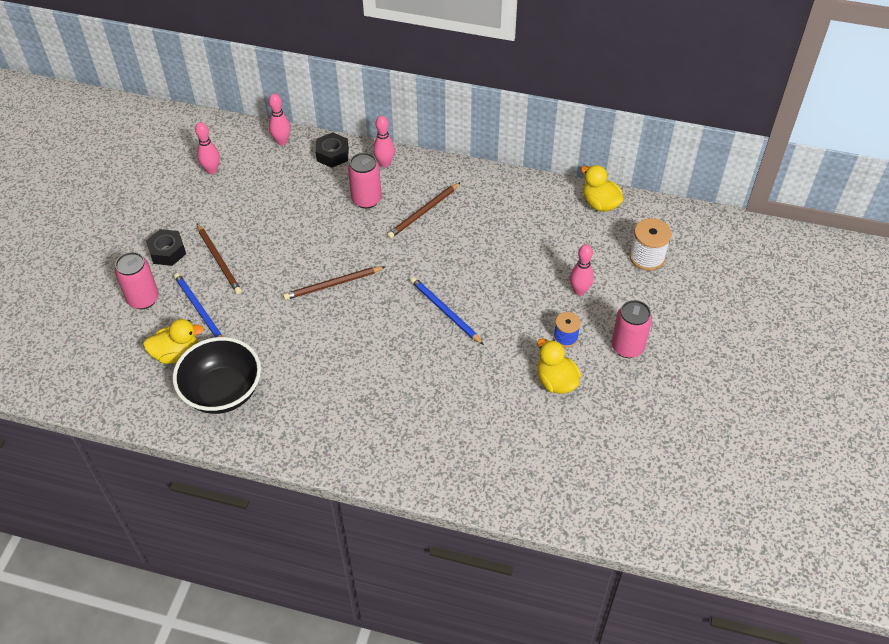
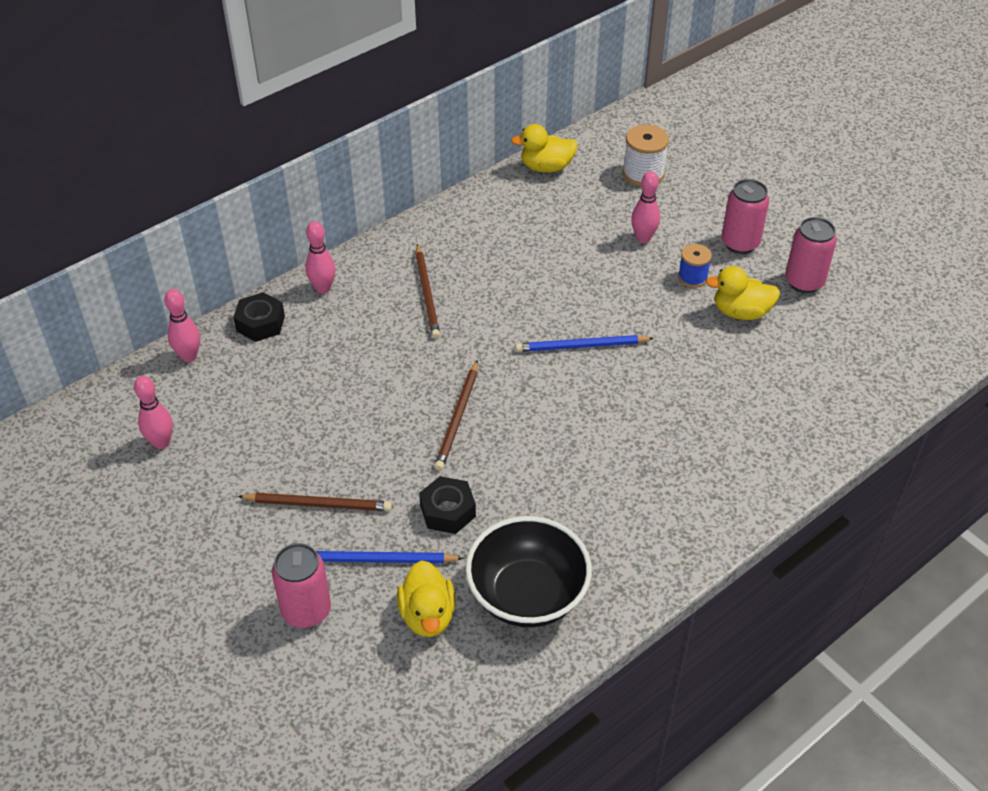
camera: 55 degrees left, 5 degrees down
(167, 252) = (252, 550): black nut -> black nut (448, 511)
(176, 353) = (427, 615): yellow duck -> yellow duck turned 150 degrees clockwise
(366, 199) = (360, 329): pink can -> pink can (804, 282)

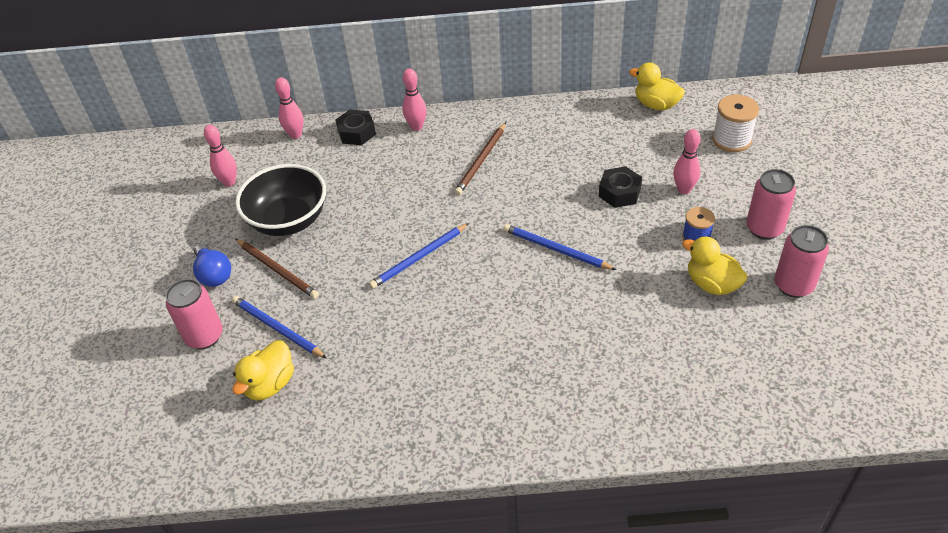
camera: 40 degrees right, 0 degrees up
(248, 545) = (214, 274): none -> blue light bulb
(448, 511) = (350, 320): black nut -> black nut (619, 192)
(457, 418) = (419, 258): brown pencil -> blue pencil
(527, 595) = (345, 410): black bowl -> black bowl (288, 220)

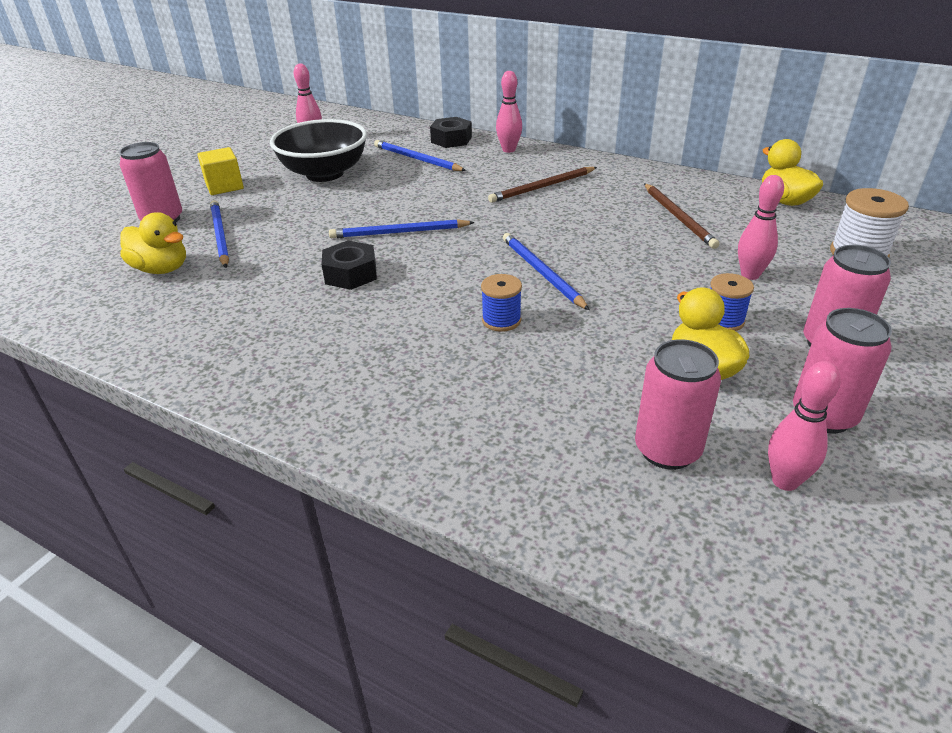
camera: 30 degrees right, 10 degrees down
(214, 274) = (224, 186): blue light bulb -> yellow cube
(270, 384) = (161, 269): yellow duck -> yellow duck turned 120 degrees counterclockwise
(277, 270) = (273, 200): brown pencil -> brown pencil (678, 217)
(295, 135) = (400, 128): pink bowling pin -> pink bowling pin (785, 481)
(350, 169) = (417, 159): none -> blue pencil
(567, 305) = (501, 320): none -> blue spool
(619, 192) = (665, 253): black nut -> black nut (351, 274)
(736, 352) = (667, 450): none -> pink can

